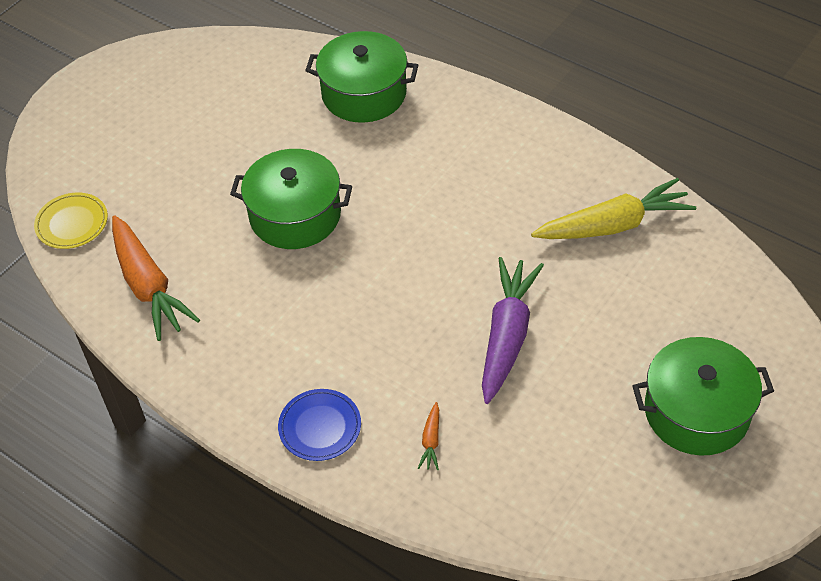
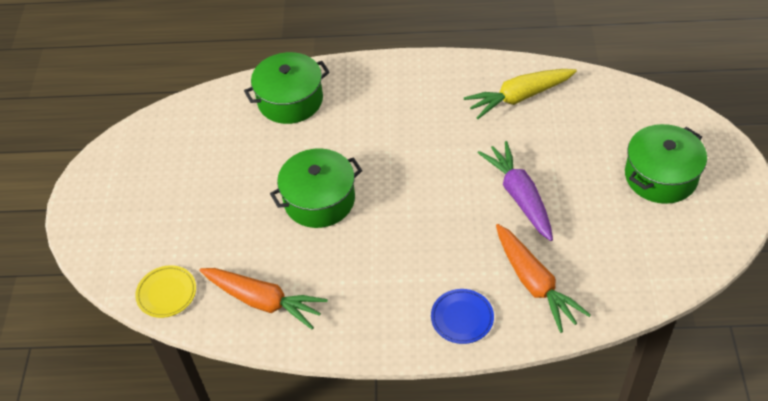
camera: 35 degrees left, 0 degrees up
(431, 441) = (535, 284): orange carrot -> orange carrot, size x2.40
(614, 225) = (519, 97): yellow carrot -> yellow carrot turned 150 degrees counterclockwise

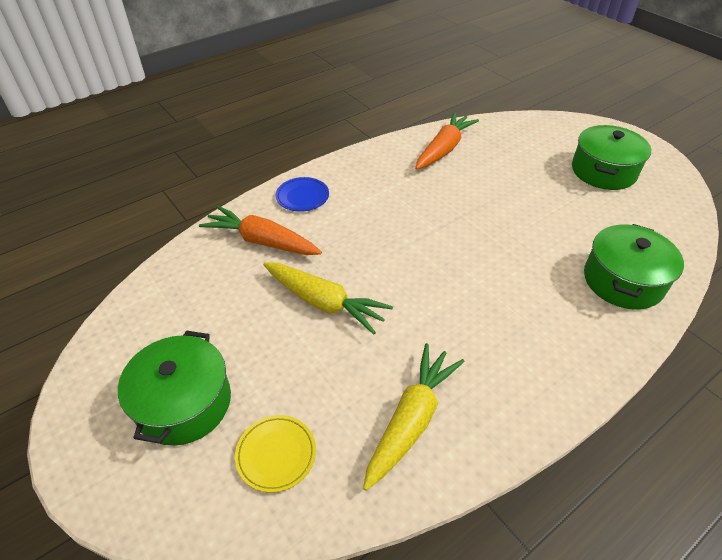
camera: 140 degrees right, 5 degrees down
(167, 293) = (506, 128): yellow plate -> yellow plate (276, 454)
(264, 301) = (444, 149): orange carrot -> orange carrot turned 135 degrees clockwise
(319, 200) = (486, 217): green pot -> green pot (603, 171)
(519, 196) = (324, 303): purple carrot -> yellow carrot

